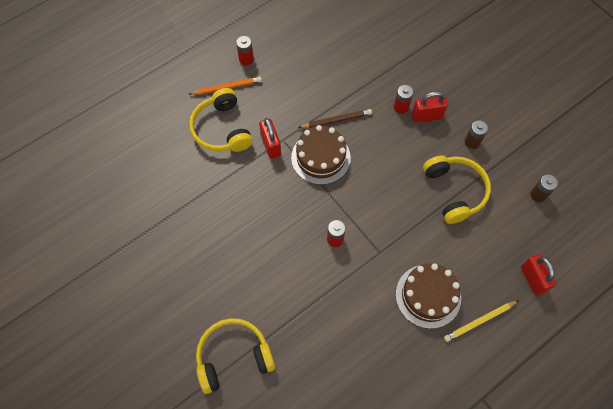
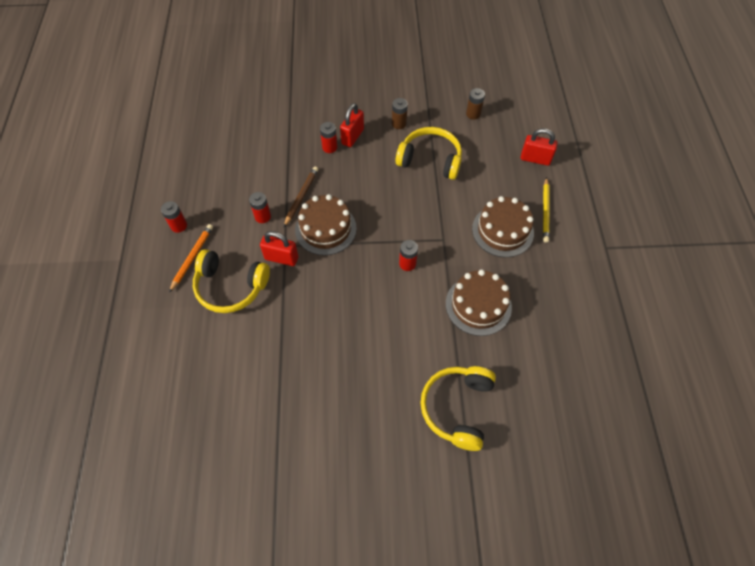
camera: 55 degrees left, 5 degrees down
(297, 107) = (263, 216): none -> red battery
(337, 319) = (478, 305): none -> brown cake

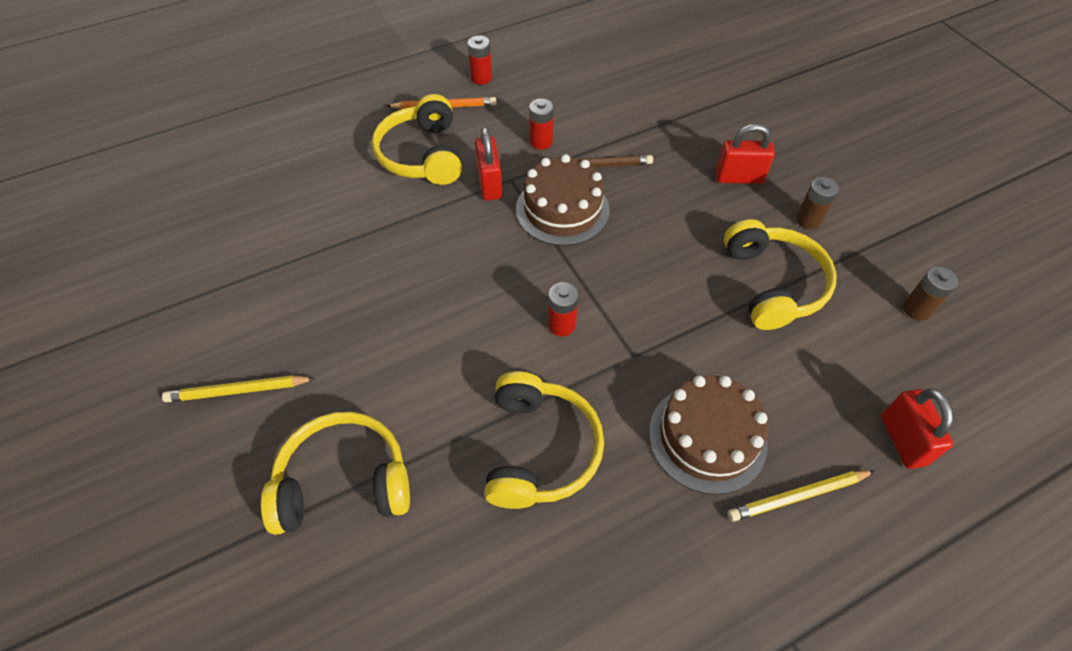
camera: 65 degrees right, 5 degrees down
(329, 147) = (699, 161): red battery -> none
(369, 453) = (238, 391): none -> yellow pencil
(478, 305) = (539, 449): brown cake -> yellow headphones

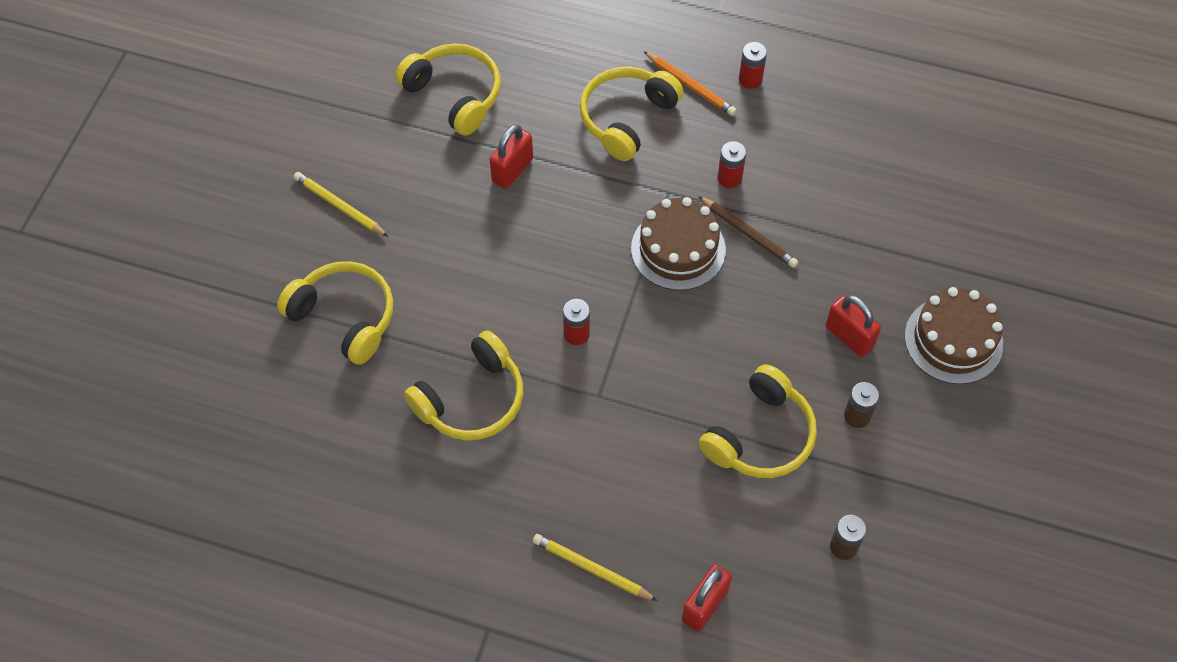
camera: 45 degrees right, 5 degrees up
(260, 231) = (454, 95): none -> yellow headphones
(489, 184) = (649, 184): red padlock -> red padlock (512, 170)
(707, 437) = (581, 486): brown cake -> brown cake (953, 340)

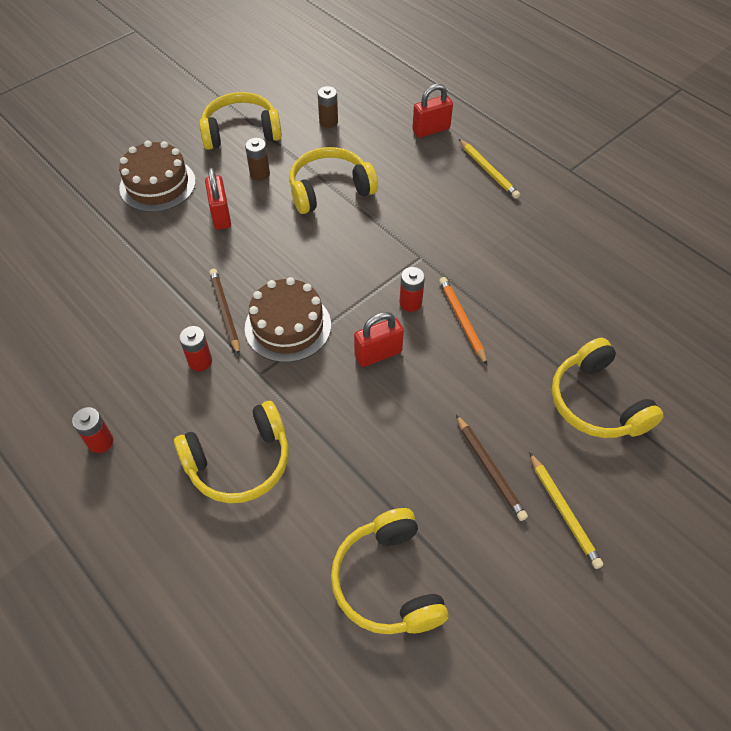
camera: 150 degrees left, 5 degrees down
(416, 210) = (490, 469): none -> brown pencil
(471, 399) = (517, 295): yellow headphones -> yellow headphones (241, 132)
(512, 170) = (378, 464): red padlock -> red padlock (378, 354)
(690, 85) = (156, 464): orange pencil -> orange pencil (462, 320)

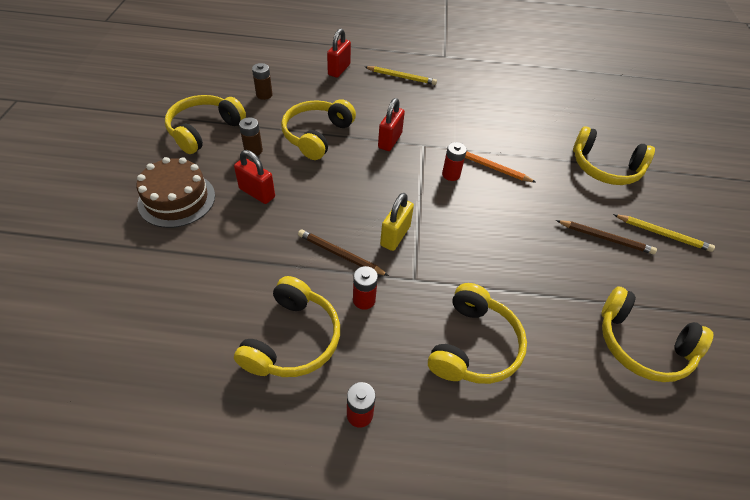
camera: 45 degrees left, 5 degrees down
(118, 353) = (292, 339): none -> yellow headphones
(288, 326) = (395, 236): brown cake -> yellow padlock
(378, 354) = (470, 216): red padlock -> red padlock (390, 141)

